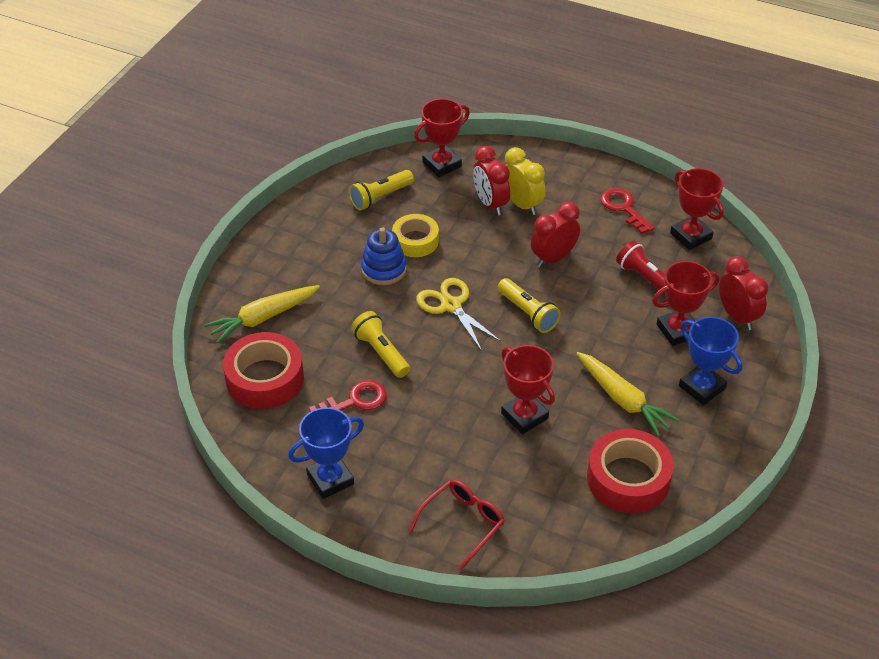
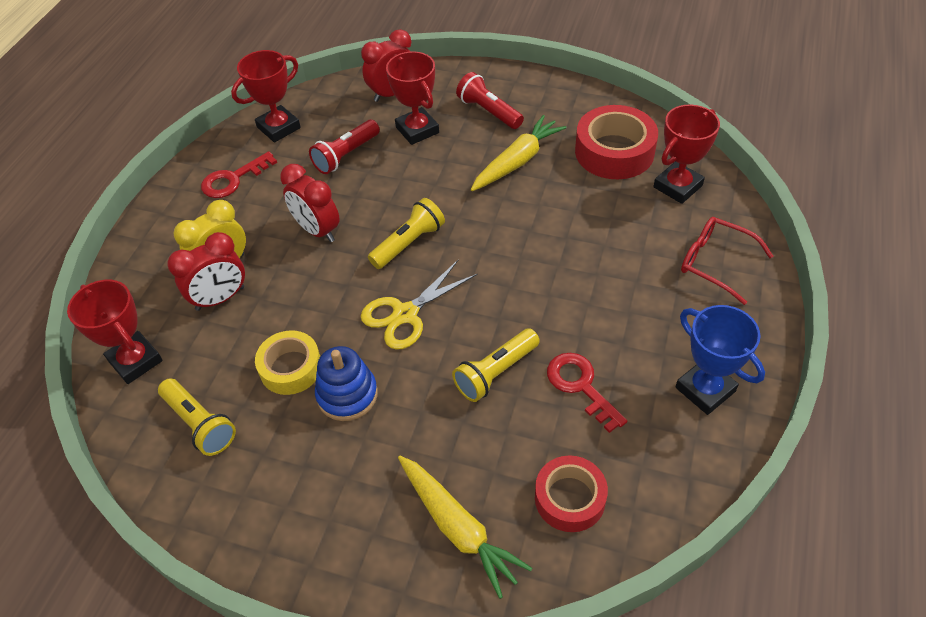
camera: 95 degrees left, 5 degrees up
(265, 378) = (570, 498): red tape -> red tape, size x0.66
(524, 416) = (559, 231): red trophy -> red trophy (677, 186)
(702, 387) = (488, 111): blue trophy -> red flashlight

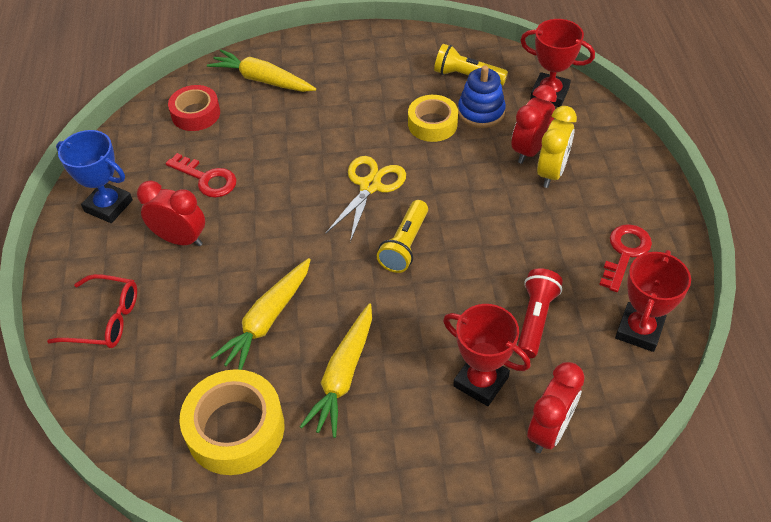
camera: 155 degrees right, 0 degrees up
(317, 230) = (498, 229): red clock -> red clock (180, 239)
(347, 395) = (378, 121): blue stacking toy -> blue stacking toy (481, 112)
(488, 111) = (411, 441): red flashlight -> none
(495, 373) = (276, 167): yellow flashlight -> none
(563, 218) = (267, 320): none -> yellow carrot
(614, 152) = (235, 429): red tape -> yellow tape
(677, 186) = (153, 401): red trophy -> none

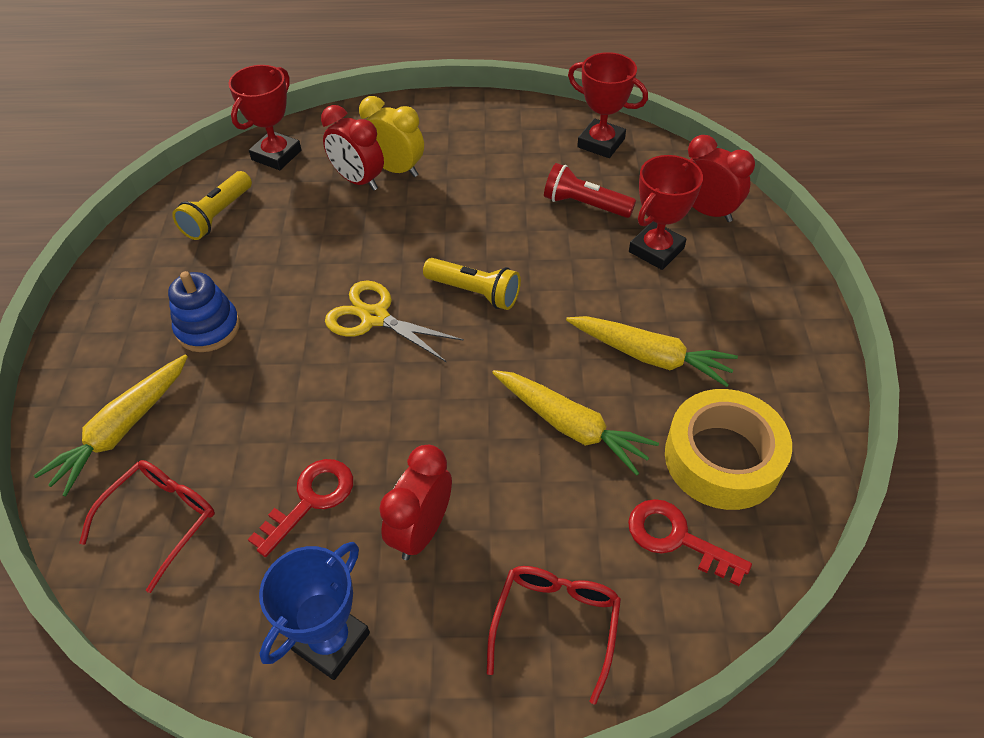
camera: 85 degrees left, 0 degrees up
(196, 114) = (161, 520): red tape -> red glasses
(432, 124) = (288, 253): yellow tape -> none
(481, 112) = (284, 211): blue stacking toy -> blue stacking toy (208, 328)
(625, 253) = (511, 137): red key -> red key (676, 538)

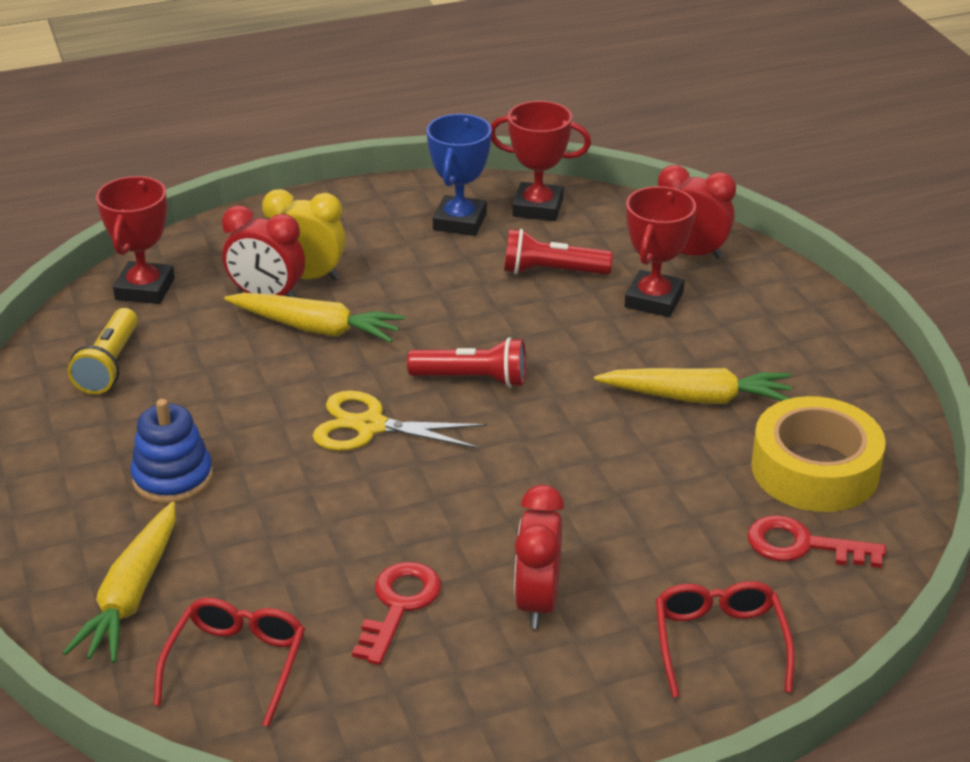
camera: 20 degrees left, 15 degrees down
(330, 641) = (495, 716): blue trophy -> blue trophy (460, 222)
(475, 292) = (473, 379): yellow flashlight -> red flashlight
(570, 426) = (646, 477): yellow carrot -> yellow carrot (316, 328)

